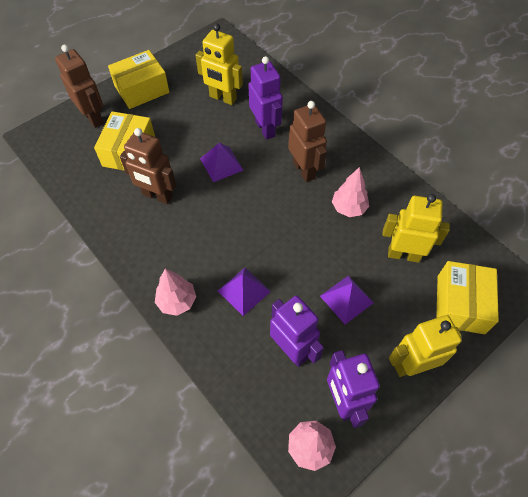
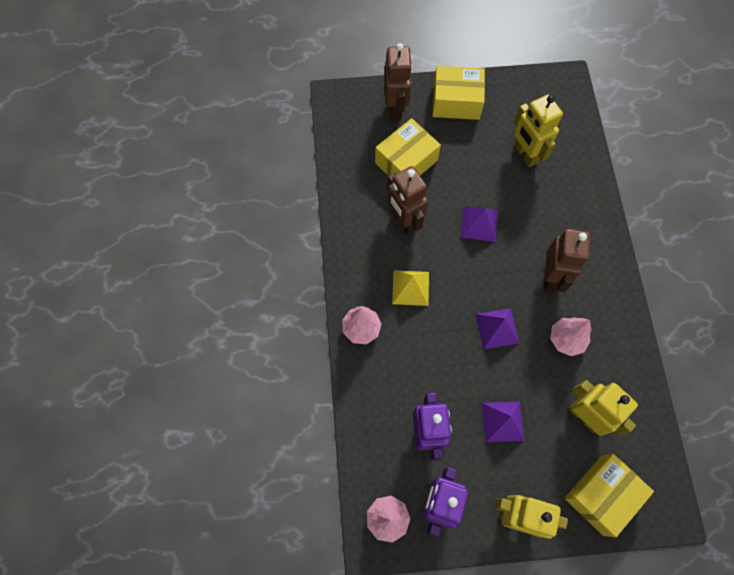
camera: 35 degrees right, 10 degrees up
(198, 243) = (410, 288): none -> yellow pyramid
(244, 291) = (421, 355): purple pyramid -> purple pyramid (497, 328)
(265, 129) = (544, 211): purple robot -> none

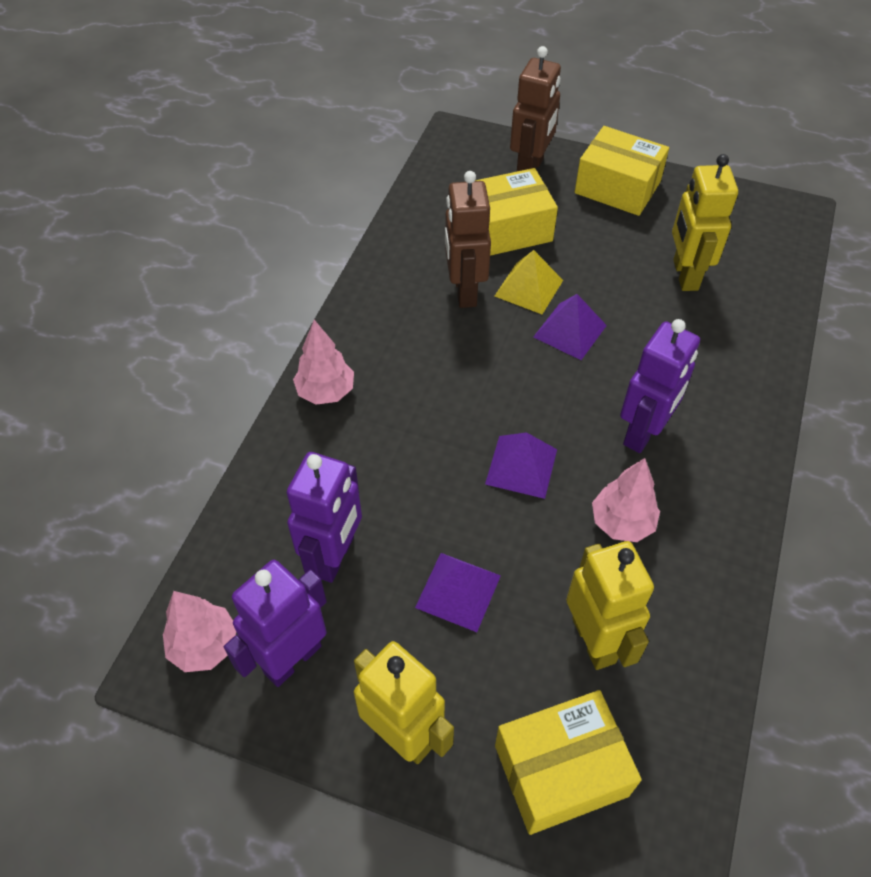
camera: 25 degrees right, 15 degrees down
(410, 288) = (425, 370): yellow pyramid -> yellow pyramid (528, 288)
(551, 276) = (643, 432): brown robot -> purple robot

